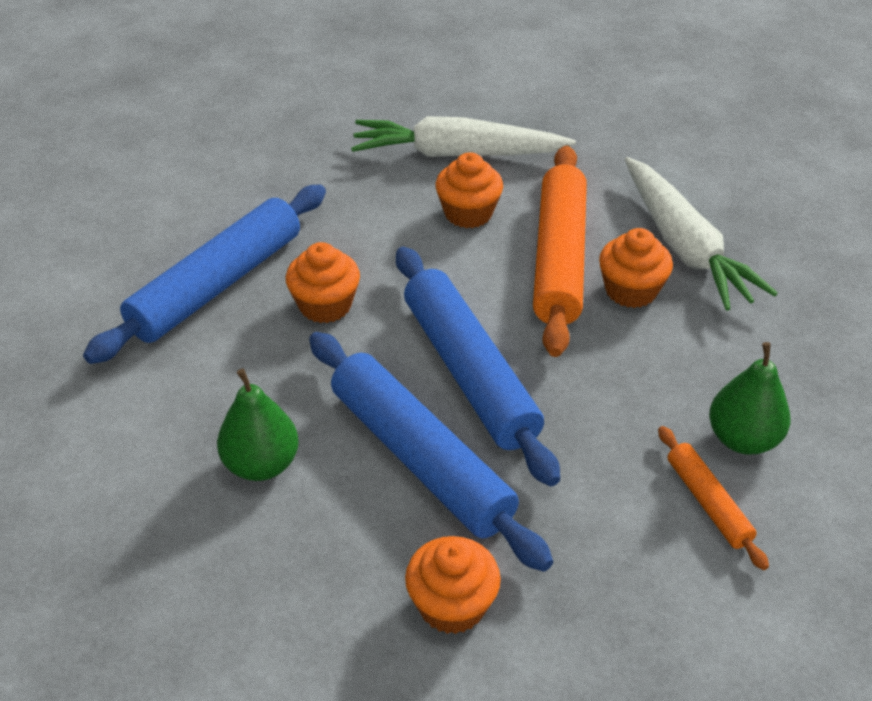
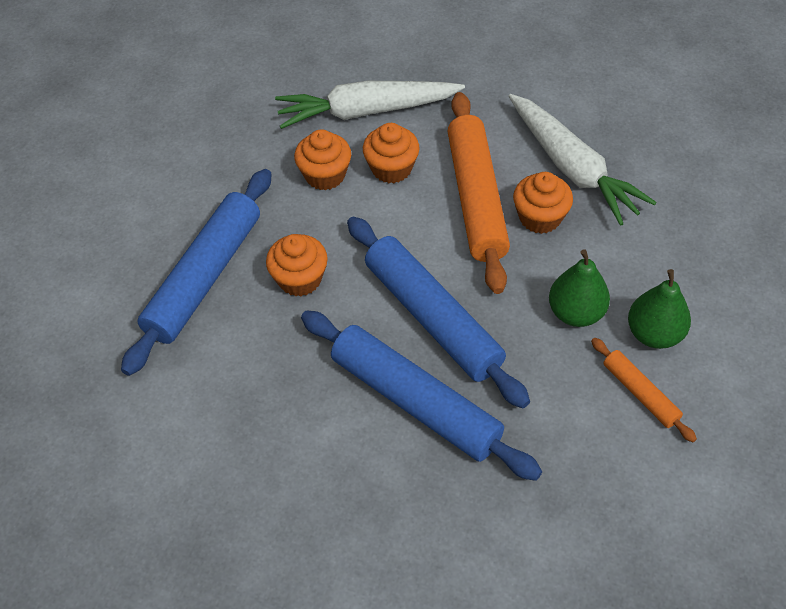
camera: 10 degrees left, 10 degrees up
(261, 464) = (293, 433): green pear -> green pear (576, 313)
(452, 605) = (473, 519): orange cupcake -> orange cupcake (325, 175)

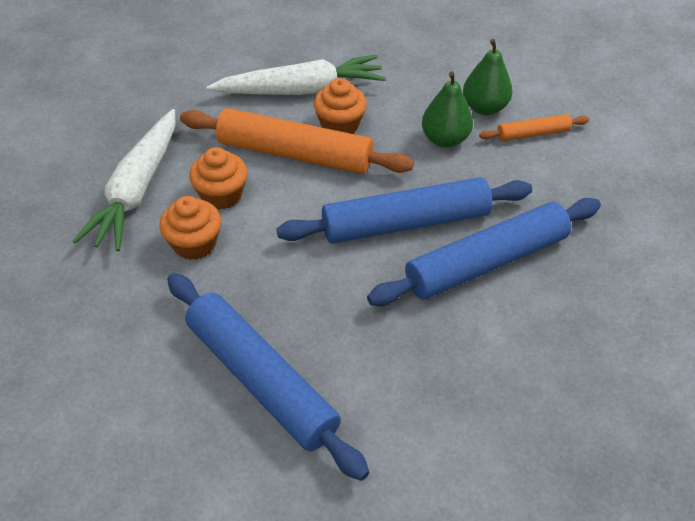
camera: 70 degrees left, 5 degrees down
(300, 279) = (310, 301): orange cupcake -> none

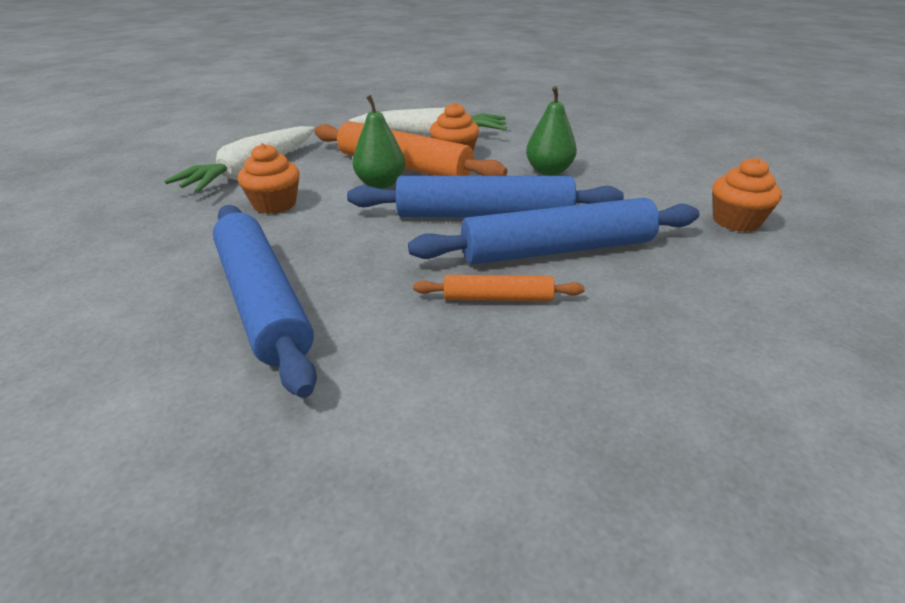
camera: 15 degrees right, 15 degrees down
(221, 195) = (322, 181): orange cupcake -> orange cupcake (736, 221)
(484, 108) = (595, 158): green pear -> green pear (380, 184)
(533, 134) = (639, 176): orange rolling pin -> orange rolling pin (498, 298)

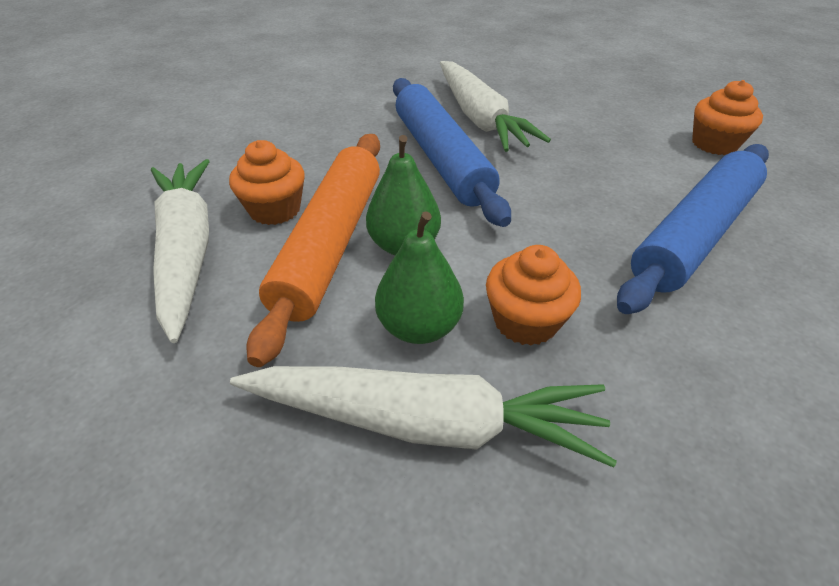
camera: 110 degrees left, 10 degrees up
(498, 298) = (569, 131): orange rolling pin -> none
(548, 171) = (310, 139): green pear -> green pear (419, 327)
(558, 249) = (479, 118): blue rolling pin -> white carrot
(736, 221) = (382, 62): orange cupcake -> orange cupcake (714, 144)

